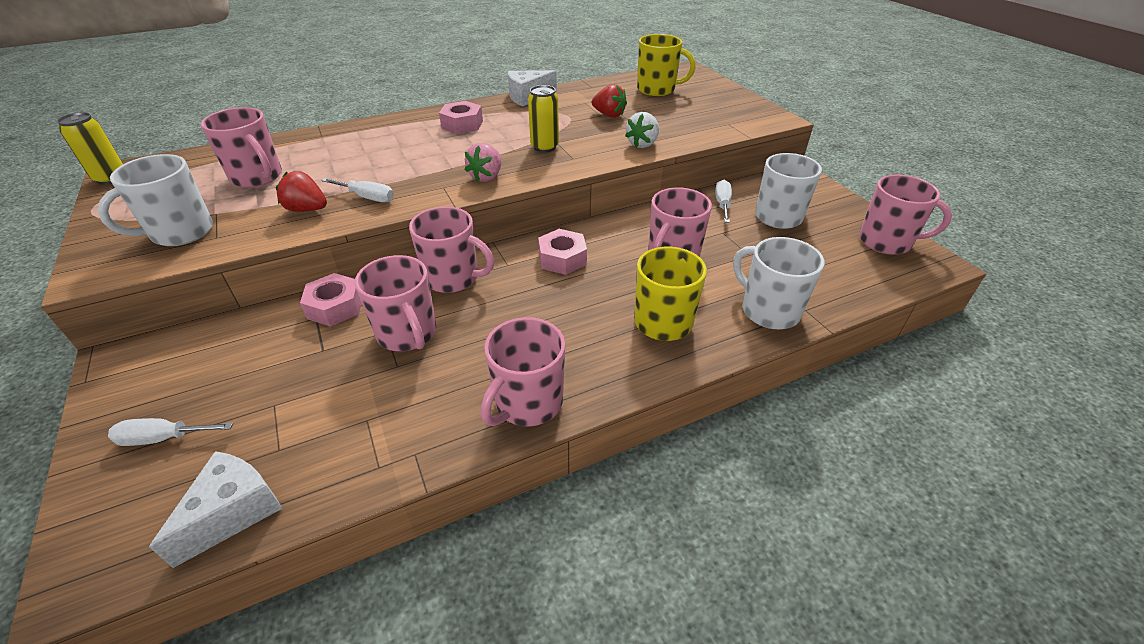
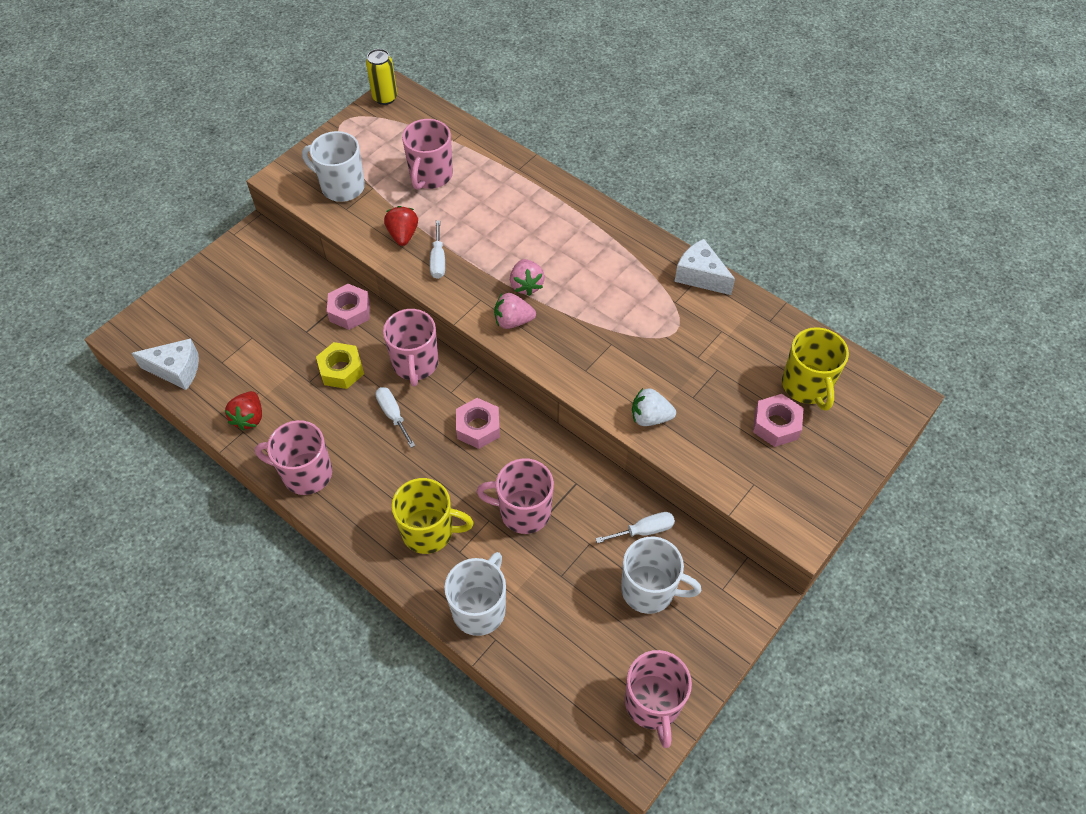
camera: 65 degrees right, 15 degrees up
(163, 438) = (209, 303): white screwdriver -> white screwdriver (393, 415)
(407, 334) = (341, 370): pink mug -> yellow nut
(454, 162) = (526, 285): none -> pink strawberry
(462, 124) = (601, 254): pink nut -> pink nut (776, 425)
(544, 147) = (594, 339): yellow can -> none
(609, 115) = (702, 364): red strawberry -> red strawberry (249, 418)

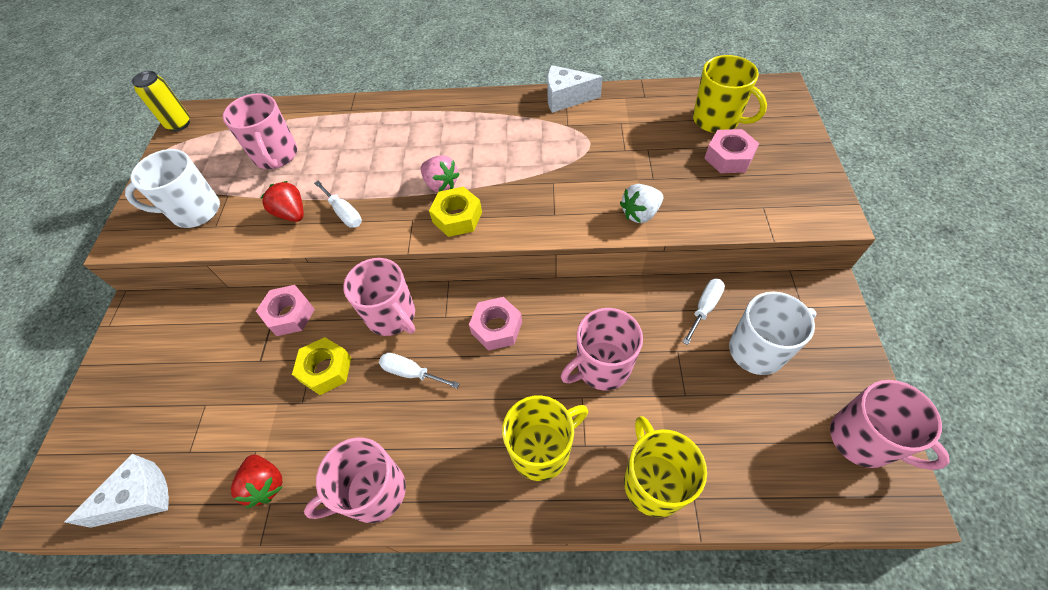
camera: 35 degrees left, 0 degrees up
(480, 608) = (653, 482): white mug -> yellow mug
(513, 321) = (457, 217): pink strawberry -> yellow nut

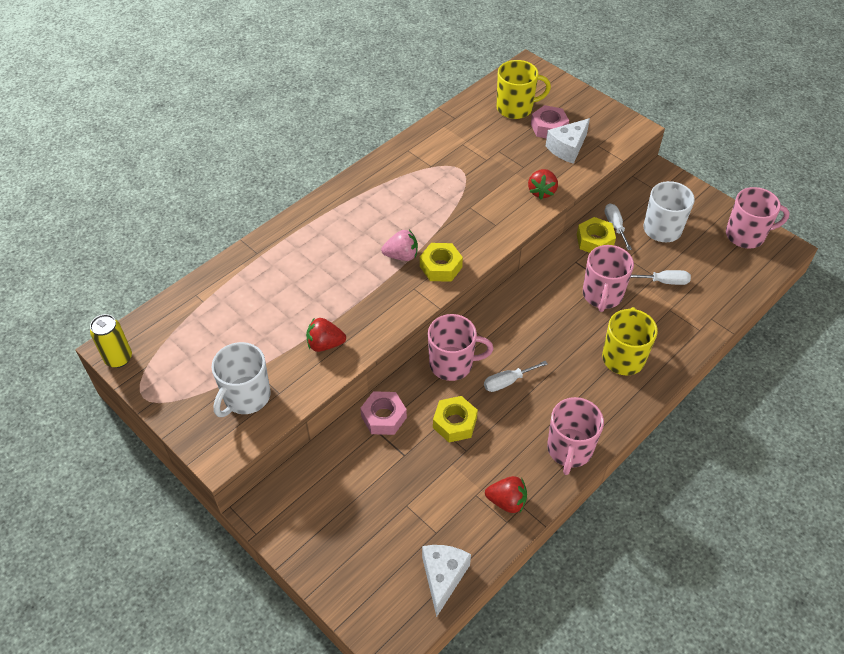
camera: 50 degrees left, 5 degrees down
(276, 156) = (249, 320): pink mug -> none
(344, 213) = (362, 317): white screwdriver -> white screwdriver (664, 281)
(496, 328) = (522, 320): pink nut -> none
(566, 98) = (406, 149): white cheese -> white cheese (567, 148)
(640, 214) = (541, 191): white strawberry -> red strawberry
(653, 482) = (687, 326): yellow mug -> none
(663, 307) = (595, 241): none -> yellow nut

